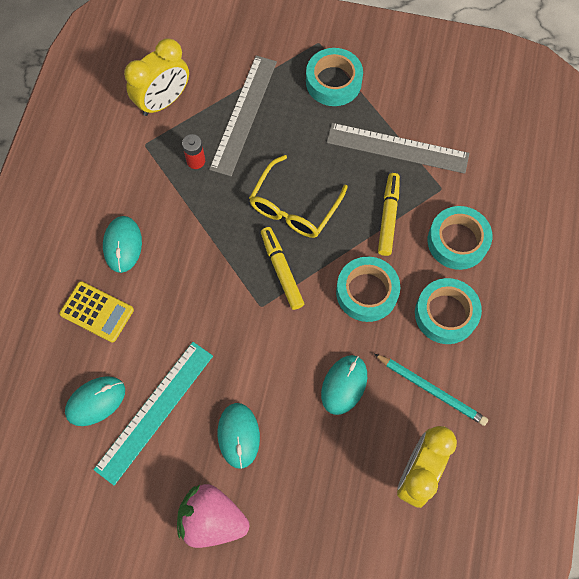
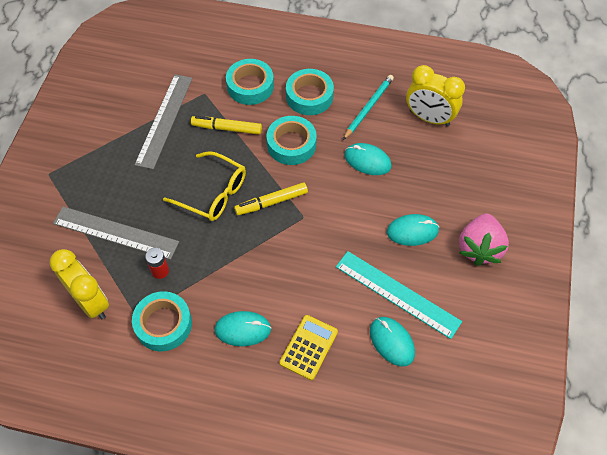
camera: 90 degrees left, 10 degrees down
(333, 82) = (92, 163): turquoise tape -> turquoise tape (163, 324)

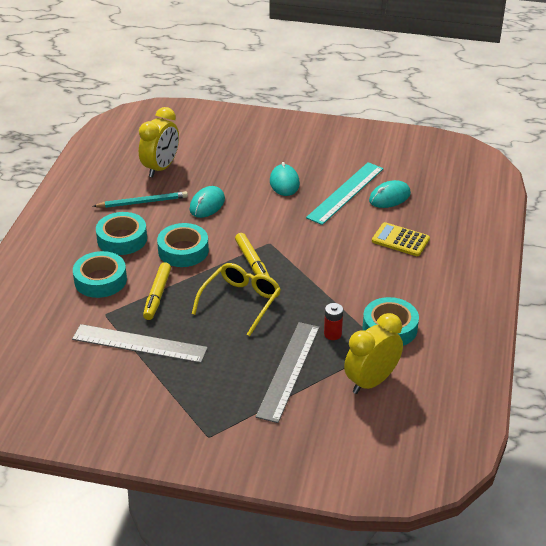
camera: 90 degrees left, 20 degrees down
(243, 329) = (388, 278): turquoise mouse -> none
(368, 107) = (143, 202): turquoise pencil -> turquoise pencil turned 135 degrees clockwise
(479, 248) = (300, 150): pink strawberry -> none

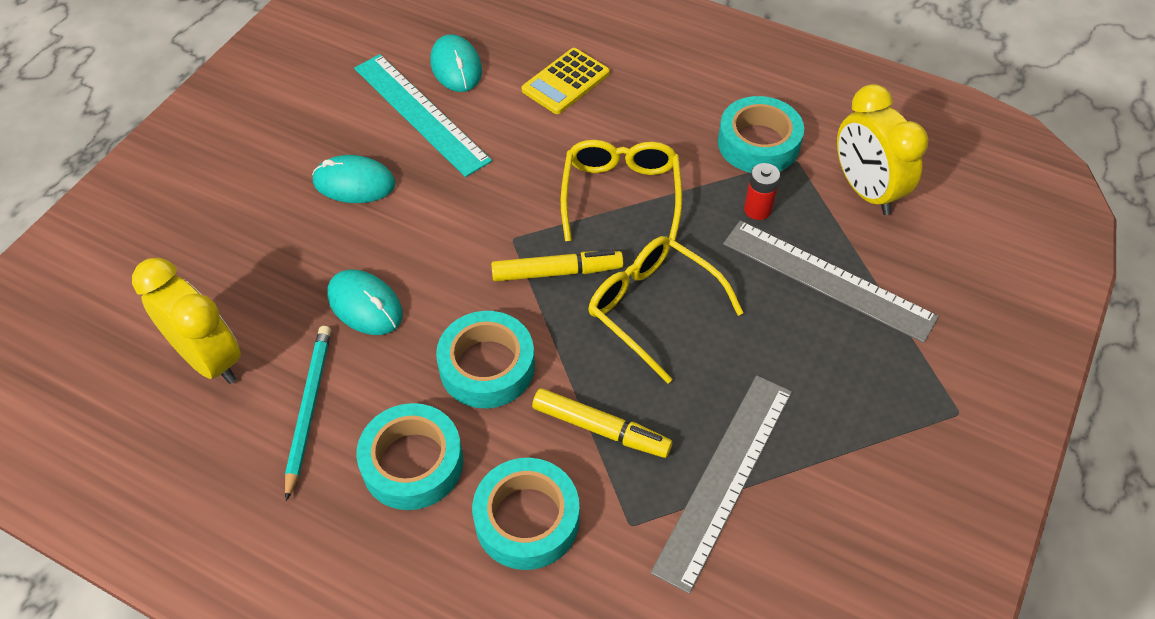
camera: 75 degrees left, 15 degrees up
(319, 277) = (621, 195): none -> yellow glasses

